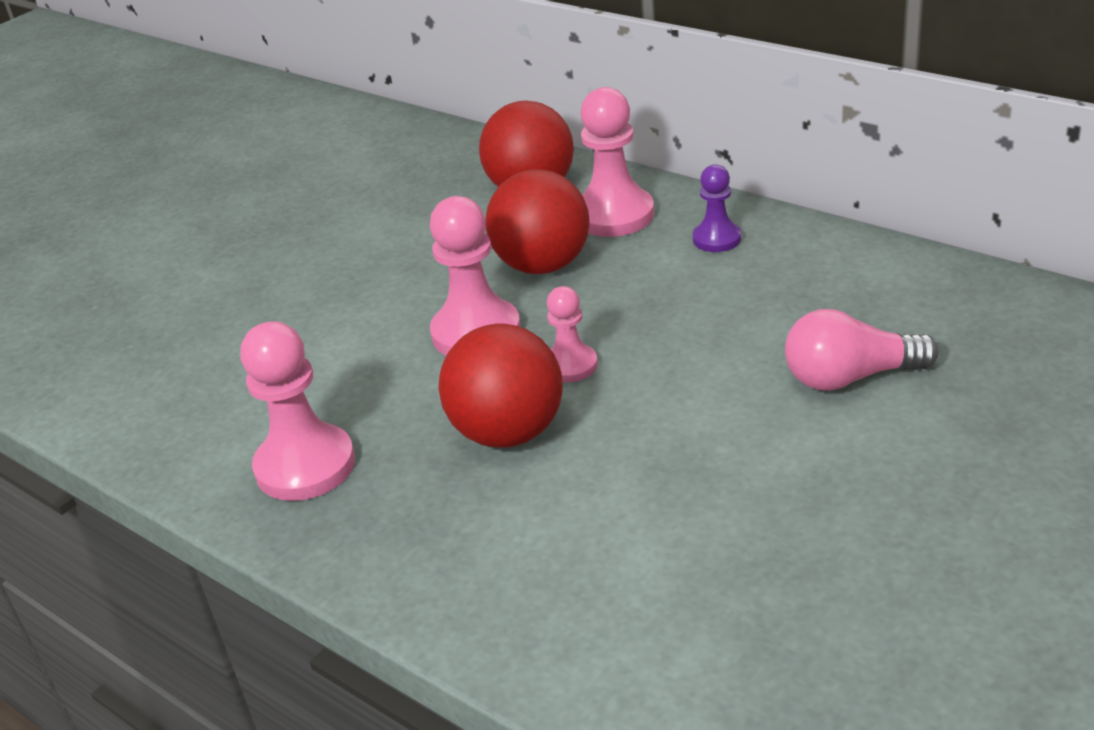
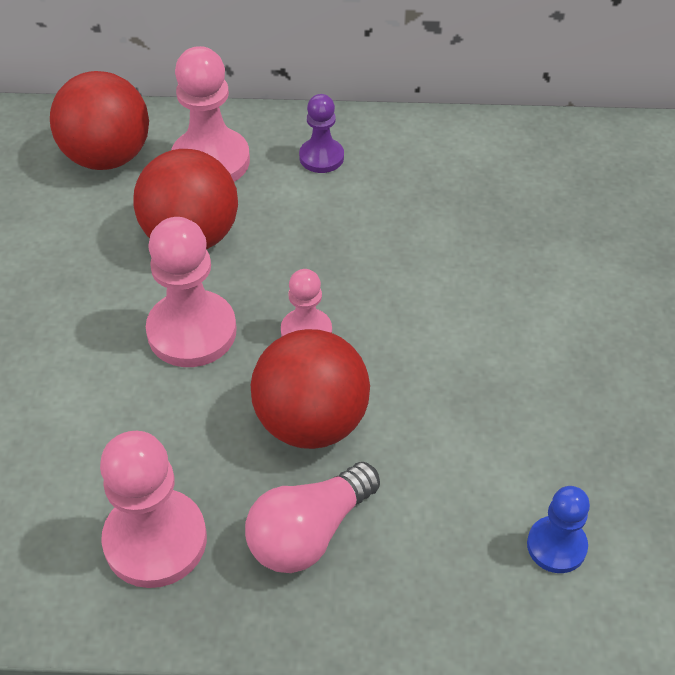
camera: 40 degrees left, 15 degrees up
(633, 619) = (556, 546): none -> blue pawn
(850, 377) = (531, 256): pink light bulb -> pink light bulb (309, 533)

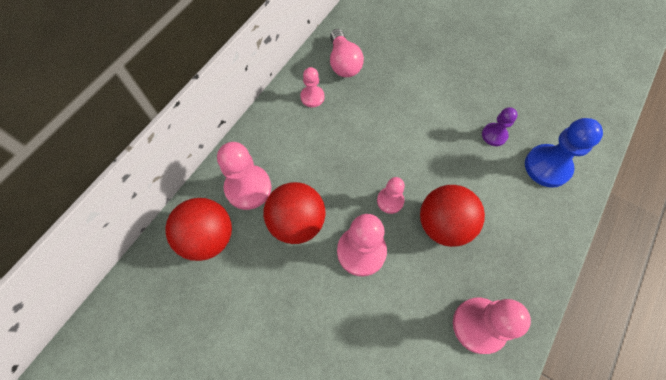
camera: 60 degrees left, 15 degrees up
(309, 533) = (503, 256): pink light bulb -> pink light bulb (343, 63)
(321, 157) = (281, 137): purple pawn -> purple pawn (494, 135)
(424, 159) = (312, 97): none -> pink pawn
(556, 546) = (547, 166): blue pawn -> blue pawn, size x1.74

